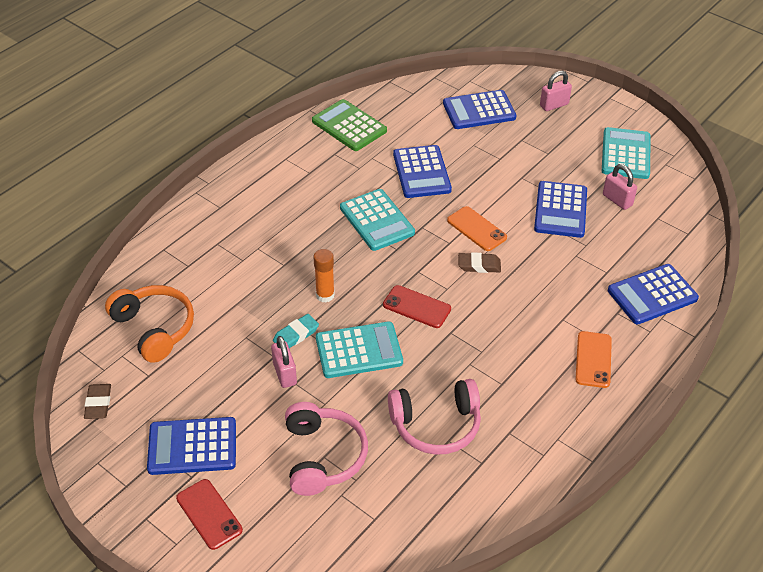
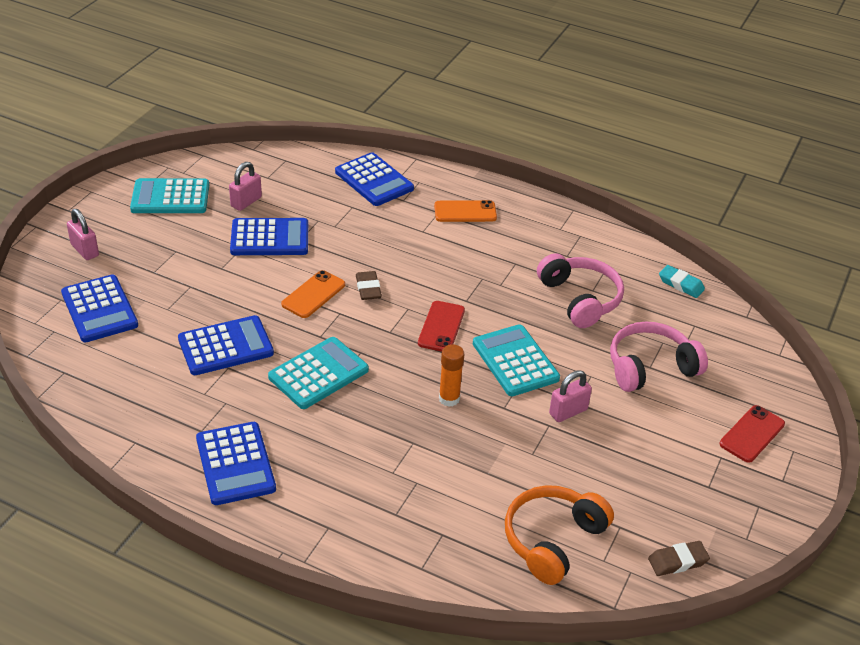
camera: 105 degrees left, 5 degrees down
(192, 446) = (688, 464): blue calculator -> blue calculator (235, 464)
(296, 335) = (513, 412): turquoise eraser -> turquoise eraser (681, 284)
(349, 126) = (141, 424): green calculator -> none

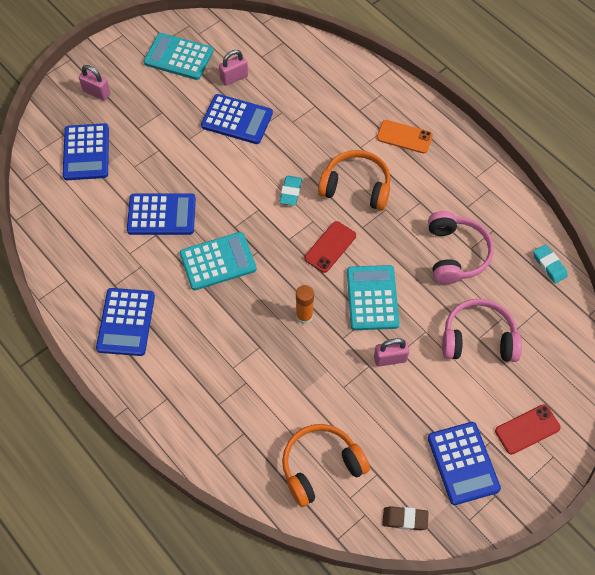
camera: 25 degrees right, 20 degrees up
(85, 250) = (96, 92): pink padlock -> pink padlock turned 45 degrees counterclockwise
(313, 294) = (246, 185): orange phone -> none
(368, 288) = (290, 192): brown eraser -> turquoise eraser
(374, 180) = (344, 83): blue calculator -> blue calculator (463, 463)
(439, 267) = (356, 187): none -> orange headphones

